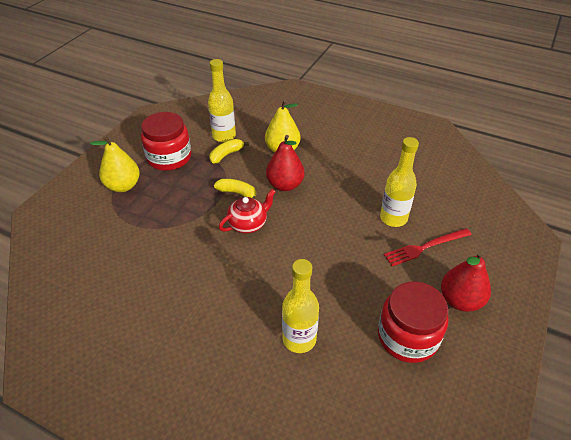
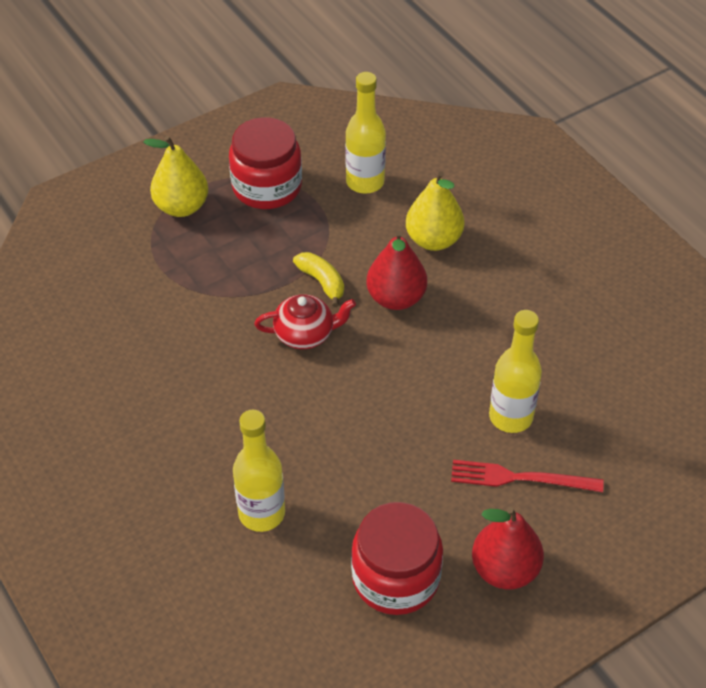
camera: 30 degrees right, 5 degrees up
(226, 154) = (348, 215): yellow banana -> none

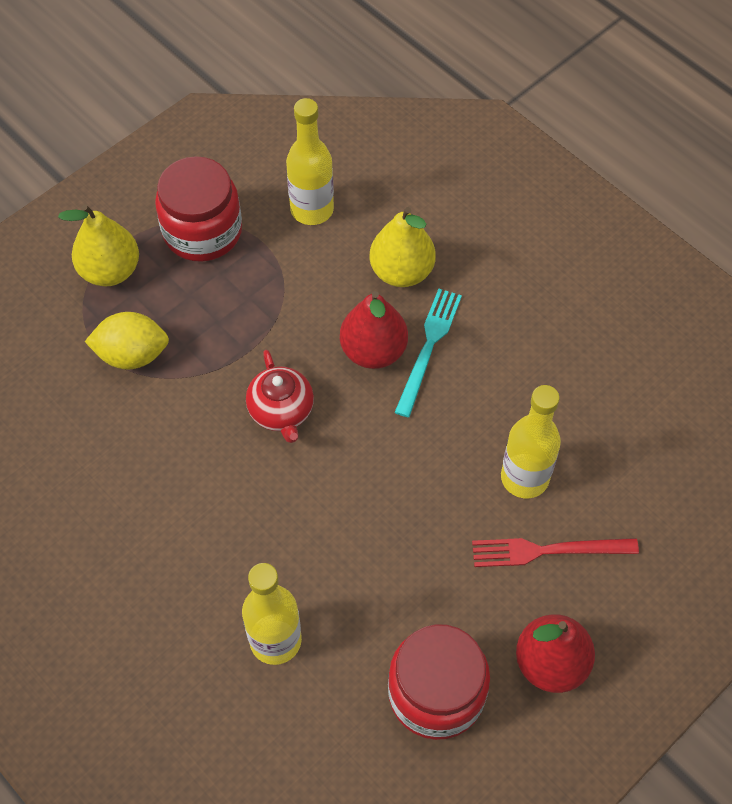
camera: 10 degrees left, 10 degrees up
(186, 273) = (132, 355): none -> yellow lemon
(305, 334) = (281, 411): red teapot -> red teapot turned 90 degrees clockwise
(322, 282) = (288, 343): yellow banana -> none
(445, 302) = (428, 347): none -> turquoise fork

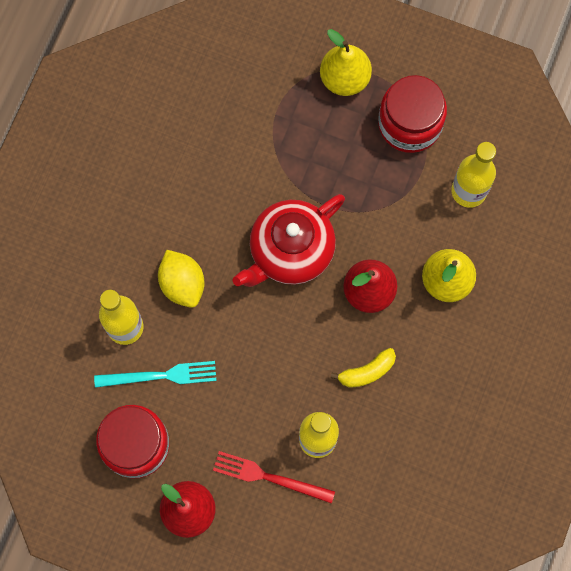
camera: 65 degrees right, 15 degrees up
(132, 355) = (285, 130): yellow lemon -> yellow lemon (182, 284)
(281, 411) = (290, 251): red teapot -> red teapot, size x1.65
(428, 347) = (391, 328): turquoise fork -> turquoise fork (160, 375)
(467, 392) = (366, 372): none -> yellow banana
(548, 551) = (269, 477): red fork -> red fork turned 45 degrees counterclockwise

